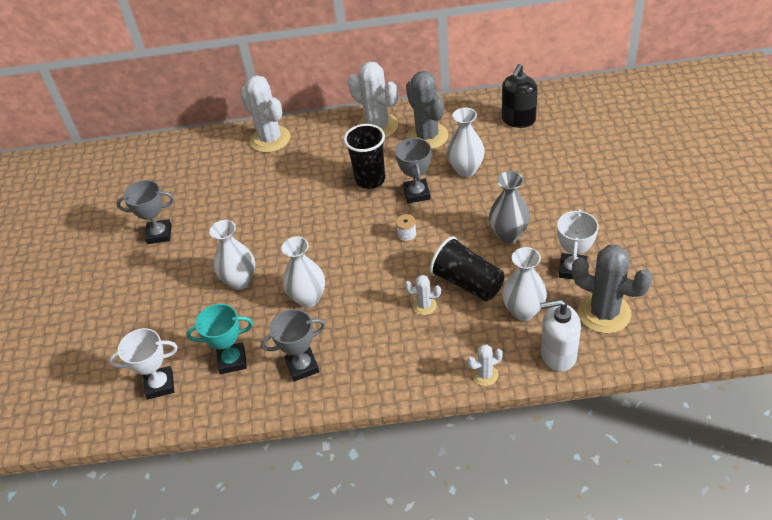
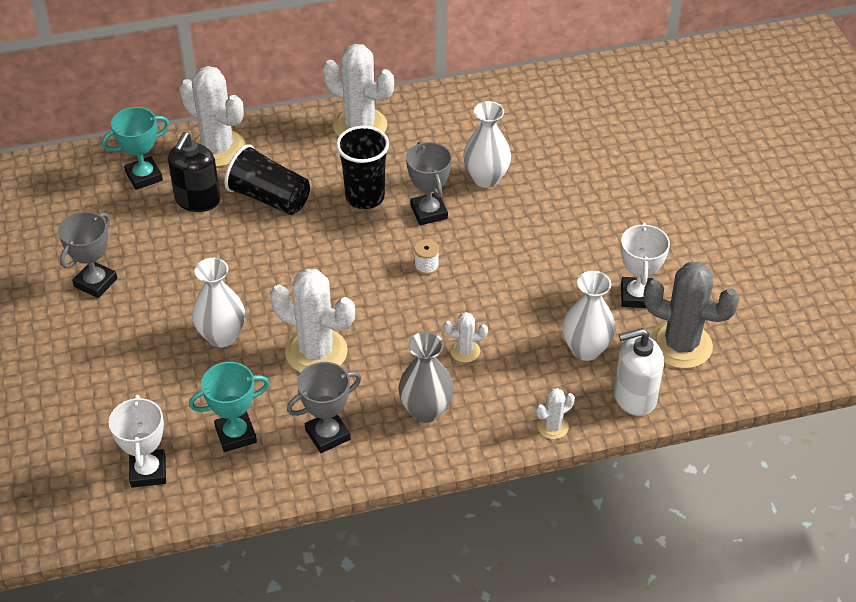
camera: 15 degrees left, 0 degrees up
(159, 234) = (96, 283): grey trophy -> grey trophy turned 45 degrees counterclockwise
(160, 385) = (148, 471): white trophy -> white trophy turned 75 degrees counterclockwise
(213, 157) = (144, 176): none -> turquoise trophy
(308, 298) = (316, 352): white vase -> white cactus
(427, 136) = (428, 137): grey cactus -> none
(467, 282) = (513, 320): black cup -> black cup (269, 198)
(508, 234) = (553, 258): grey vase -> grey vase (426, 410)
(518, 119) = (541, 111): black soap dispenser -> black soap dispenser (197, 200)

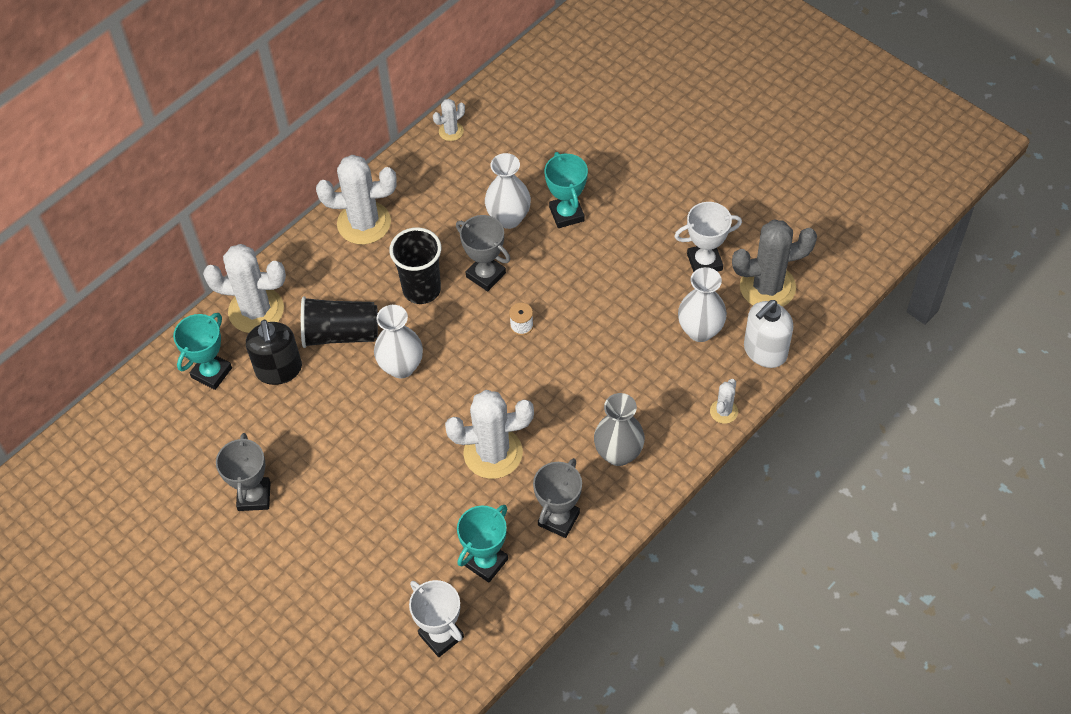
camera: 30 degrees left, 10 degrees up
(222, 336) = (404, 483): white vase -> white vase (401, 367)
(465, 351) = (609, 385): white cactus -> white cactus (451, 131)
(540, 199) = (566, 214): none -> turquoise trophy
(636, 296) = (704, 262): white trophy -> white trophy turned 75 degrees counterclockwise

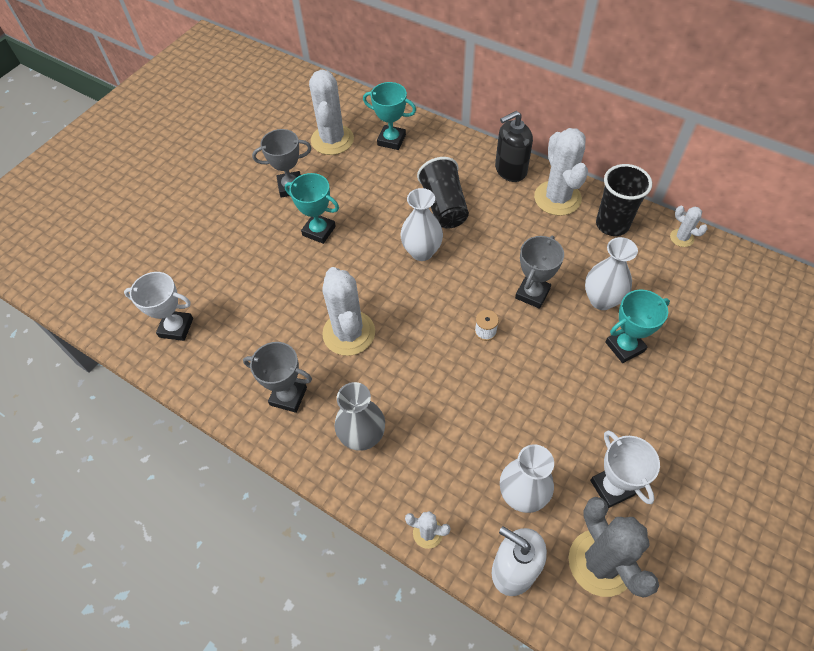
camera: 80 degrees right, 0 degrees up
(256, 310) = (452, 152): white cactus -> white cactus (332, 140)
(279, 370) = (402, 176): black soap dispenser -> black soap dispenser (510, 170)
(421, 289) = (502, 250): black cup -> black cup (612, 224)
(441, 635) = (176, 328): white trophy -> white trophy turned 60 degrees clockwise
(486, 562) = (243, 347): turquoise trophy -> turquoise trophy (319, 231)

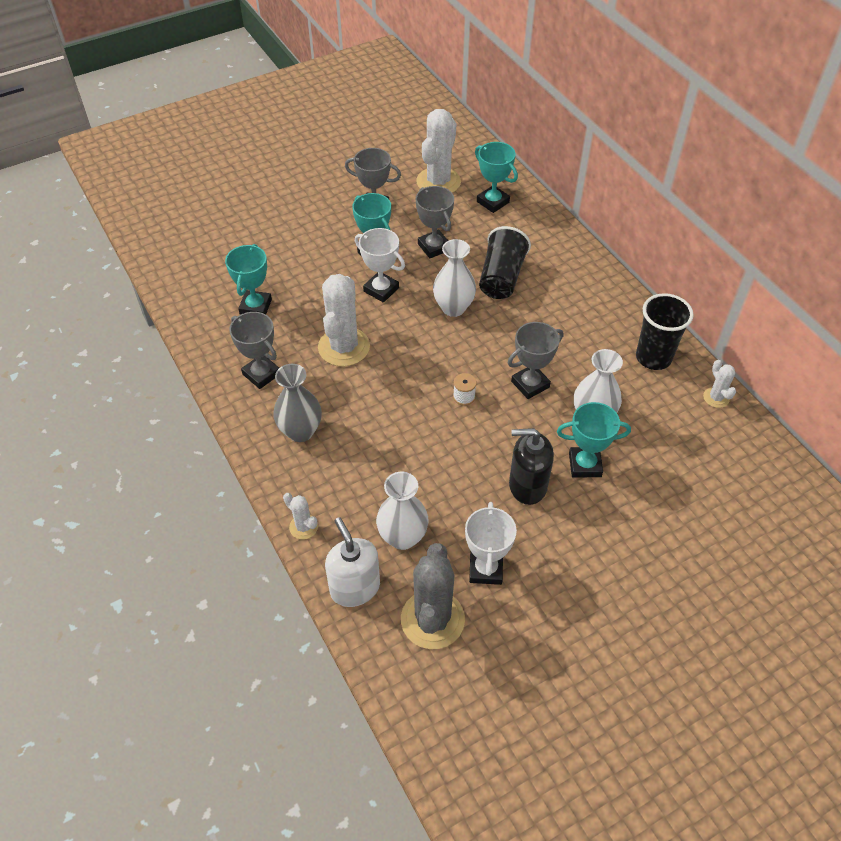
camera: 25 degrees right, 5 degrees down
(176, 328) = (207, 283): white trophy -> white trophy (381, 290)
(239, 330) = (256, 307): none -> turquoise trophy
(367, 202) = (434, 247): none -> grey trophy
(510, 170) = (588, 271): black soap dispenser -> black soap dispenser (527, 485)
(557, 198) = (616, 313): white cactus -> none

